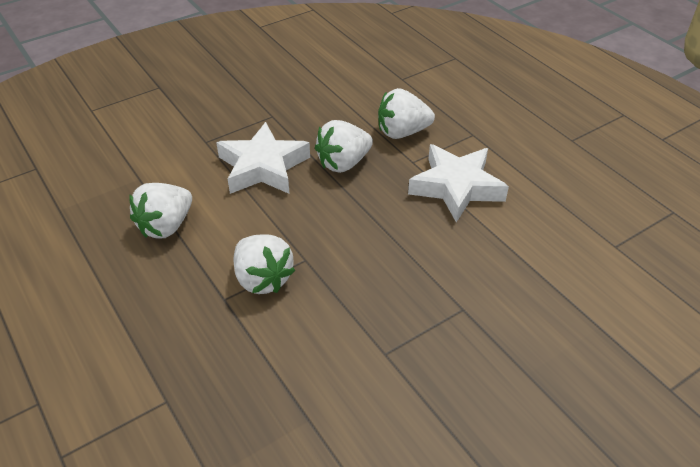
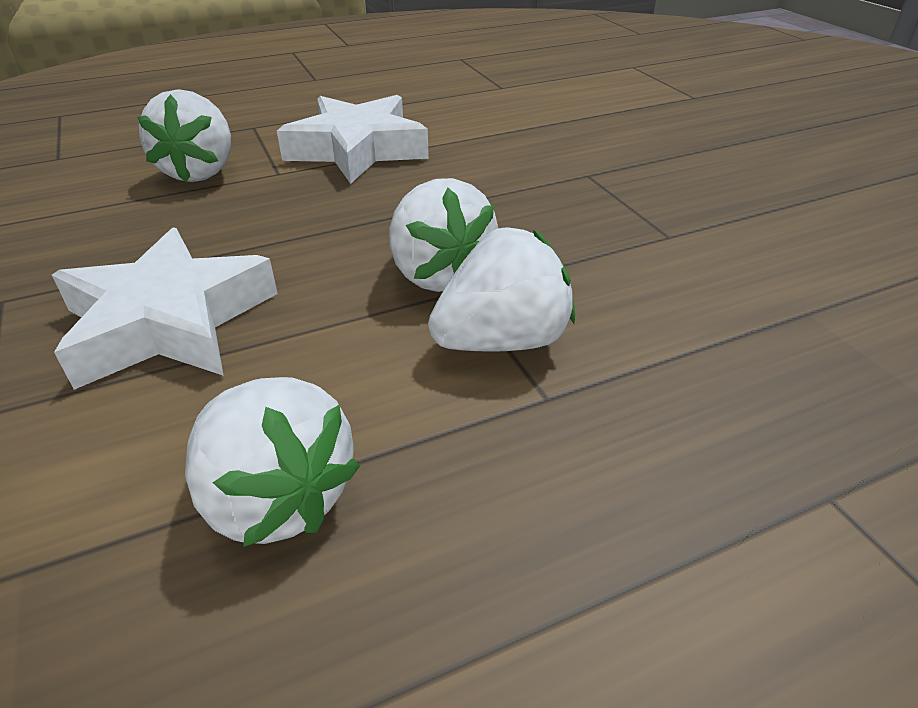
camera: 80 degrees left, 5 degrees down
(343, 163) = (234, 229): white strawberry -> white strawberry (439, 274)

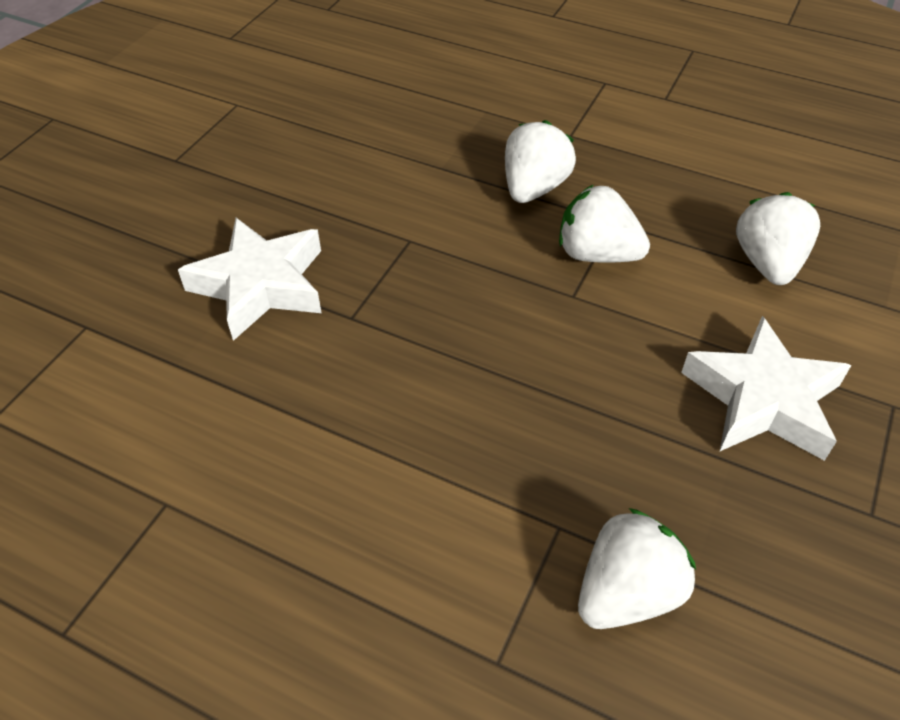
camera: 130 degrees left, 10 degrees up
(357, 149) = (456, 503): white star -> white star (260, 285)
(439, 274) = (573, 313): white strawberry -> white strawberry (533, 188)

